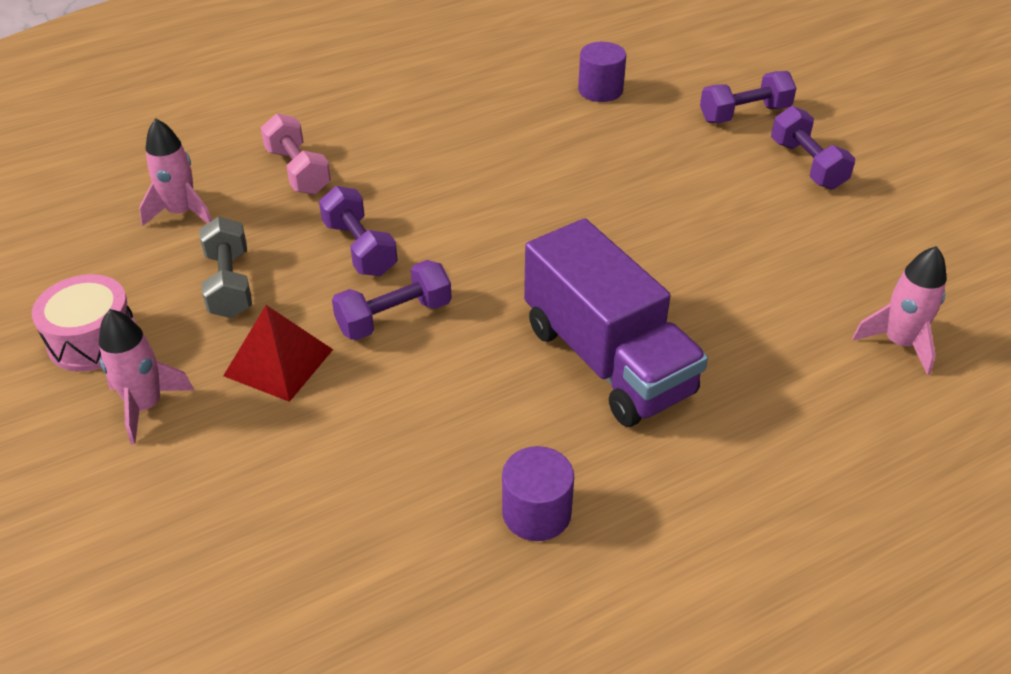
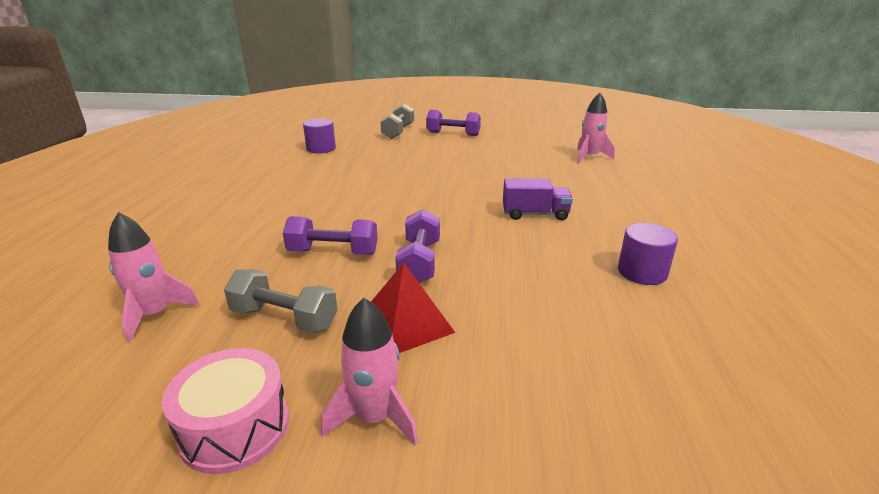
camera: 55 degrees left, 15 degrees down
(298, 171) = (210, 249): pink dumbbell -> none
(607, 360) = (535, 214): purple truck -> purple truck, size x0.51
(744, 114) = (398, 132): purple dumbbell -> grey dumbbell

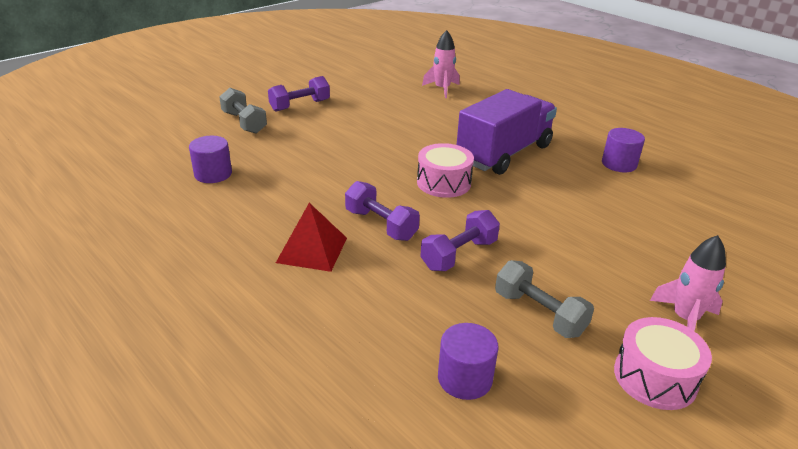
camera: 50 degrees left, 5 degrees up
(154, 315) = (465, 378): pink rocket -> purple cylinder
(284, 318) = (539, 313): grey dumbbell -> grey dumbbell turned 75 degrees clockwise
(406, 323) = (596, 266): red pyramid -> red pyramid (312, 250)
(419, 262) = (520, 226): purple dumbbell -> purple dumbbell (381, 225)
(436, 209) = (443, 183): none -> pink drum
(535, 214) = (504, 153): purple truck -> purple truck, size x1.94

